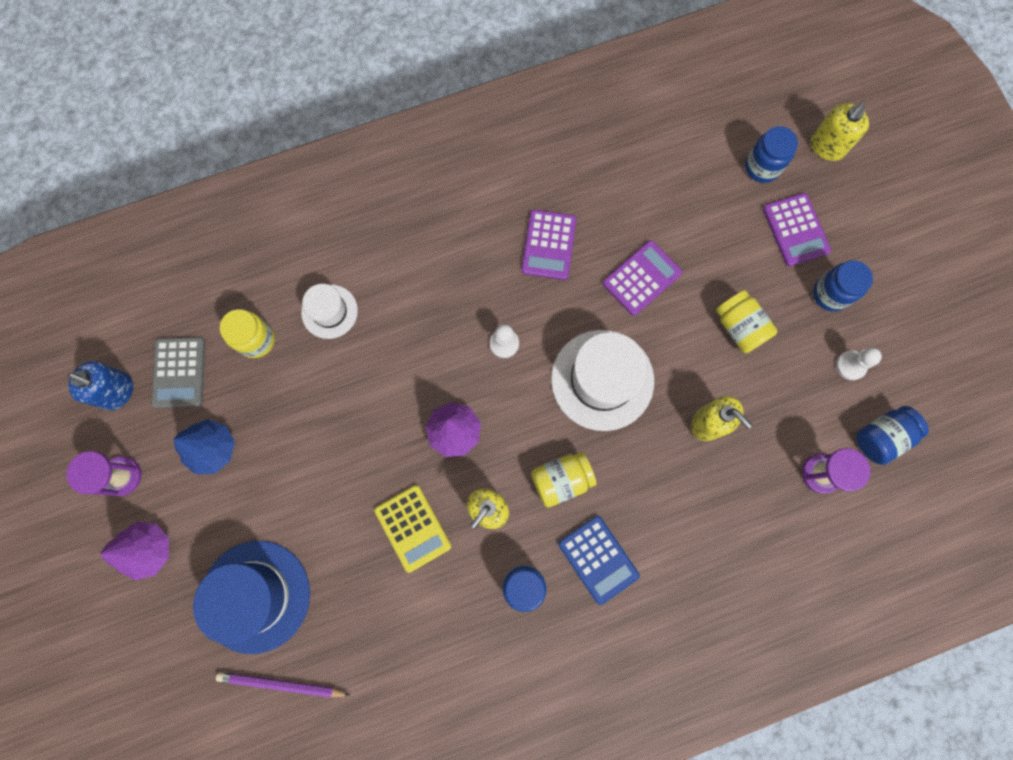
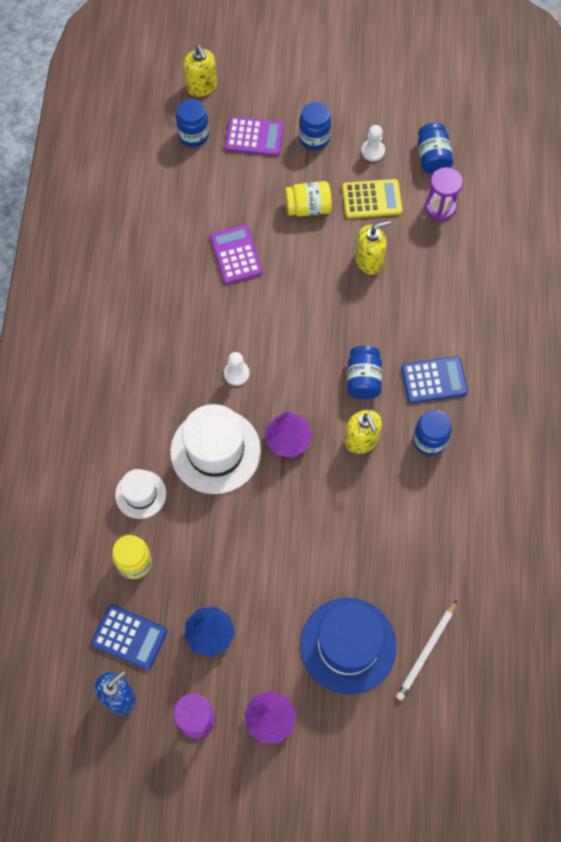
camera: 65 degrees left, 10 degrees down
(179, 372) = (129, 637): grey calculator -> blue calculator
(281, 684) = (426, 652): purple pencil -> white pencil
(413, 528) = (349, 502): yellow calculator -> yellow calculator (372, 199)
(548, 245) = (174, 307): purple calculator -> none
(561, 480) = (363, 379): yellow jar -> blue jar
(602, 380) = (301, 317): white hat -> white hat (215, 451)

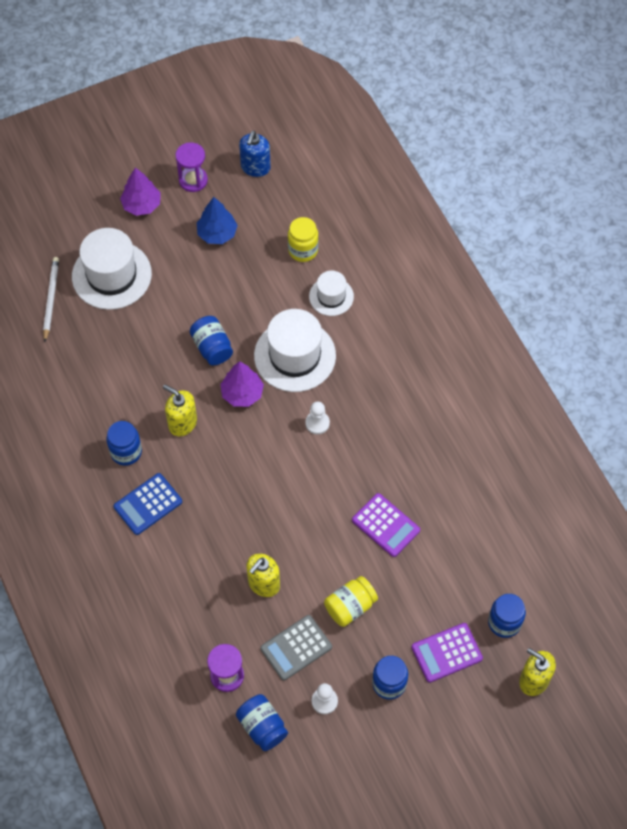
camera: 150 degrees right, 5 degrees down
(129, 637) = (273, 204): blue calculator -> none
(348, 645) = (111, 275): blue hat -> white hat
(363, 379) = (209, 473): blue jar -> blue jar (212, 347)
(372, 199) = (296, 648): yellow calculator -> grey calculator

